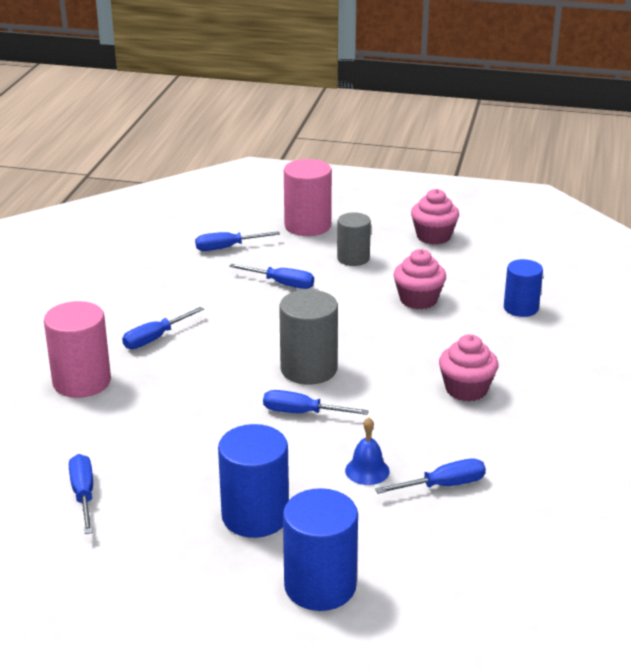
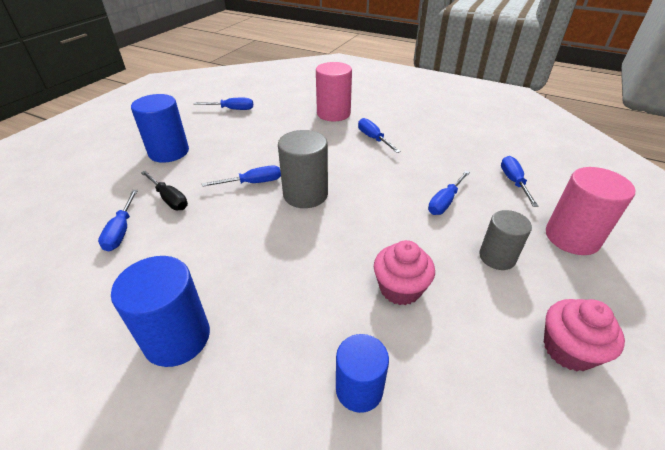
camera: 105 degrees right, 10 degrees up
(302, 413) = (253, 183): blue screwdriver -> blue screwdriver turned 45 degrees clockwise
(320, 586) = (94, 164): blue cylinder -> blue cylinder (177, 338)
(367, 470) = (169, 199): blue bell -> black screwdriver
(466, 389) = (225, 280): pink cupcake -> none

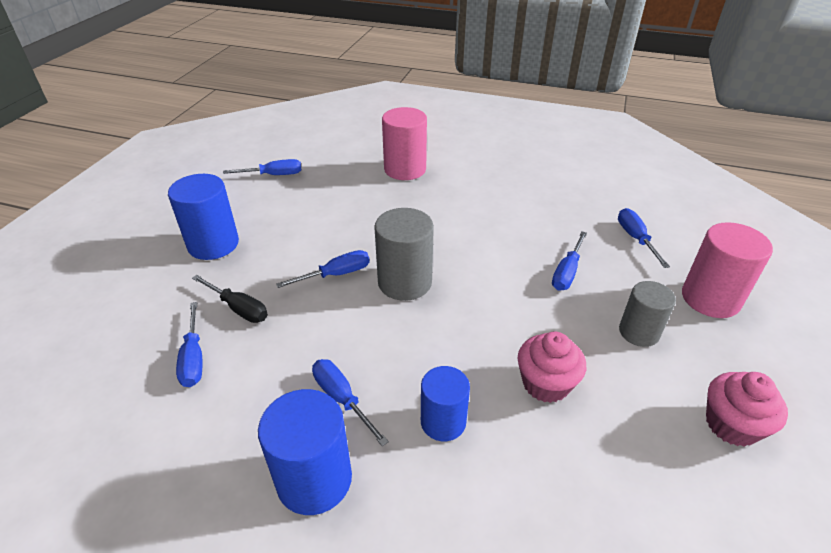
camera: 10 degrees left, 0 degrees up
(359, 389) = (534, 502): blue cylinder -> blue cylinder (443, 422)
(373, 138) = (463, 199): blue screwdriver -> blue screwdriver (342, 399)

